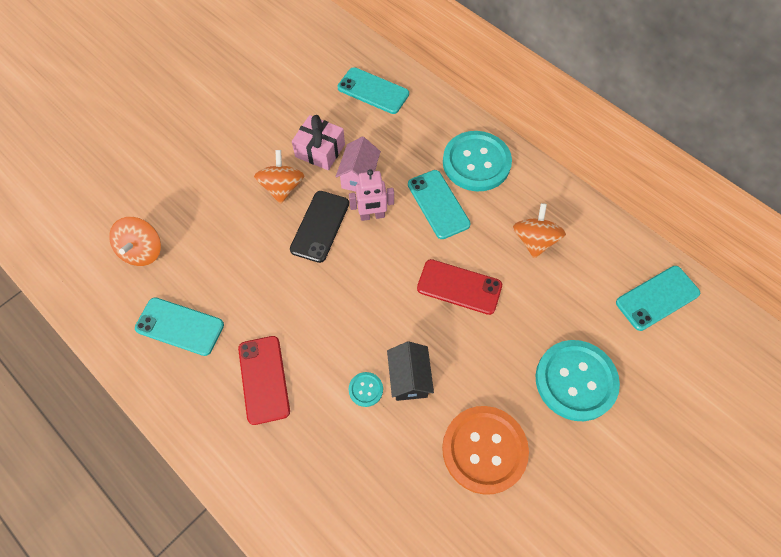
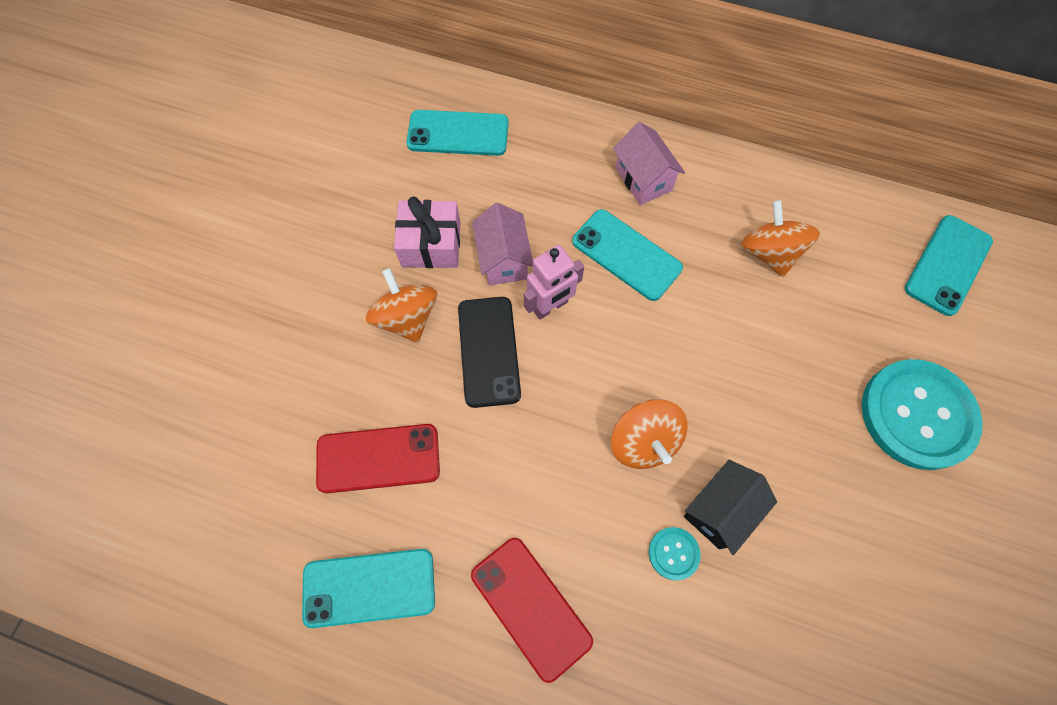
camera: 25 degrees left, 5 degrees up
(142, 251) = (252, 499): orange spinning top -> orange spinning top (643, 441)
(409, 378) = (720, 510): black house -> black house turned 75 degrees clockwise
(459, 287) = (713, 355): red phone -> red phone (378, 458)
(476, 162) = (643, 179): turquoise button -> pink house
(484, 450) = (863, 561): orange button -> none

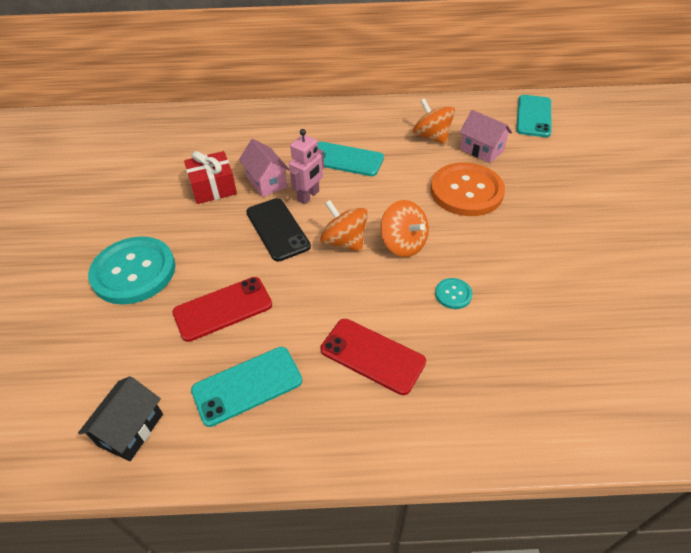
camera: 20 degrees left, 20 degrees down
(407, 318) = (212, 228): orange spinning top -> orange spinning top (344, 241)
(431, 244) = (213, 188): pink gift -> red gift
(458, 133) = (208, 132): turquoise phone -> none
(643, 179) = (338, 124): pink house -> pink house (481, 150)
(720, 510) = (470, 263): black house -> black house (131, 429)
(773, 379) = (466, 191): none -> orange button
(917, 415) = (558, 183): turquoise button -> turquoise button (134, 272)

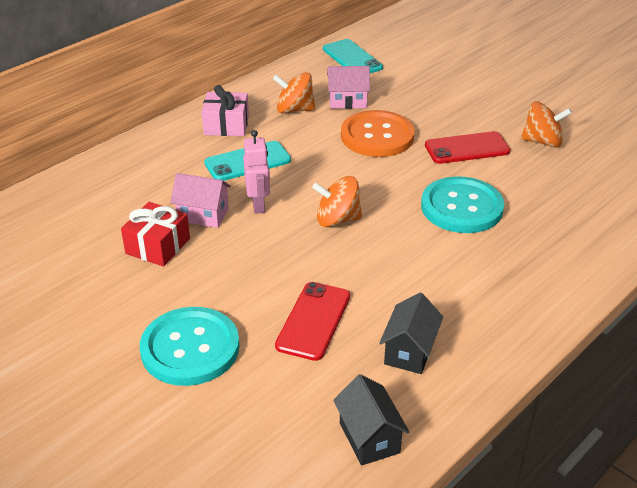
camera: 45 degrees left, 10 degrees down
(247, 385) = (409, 351): turquoise phone -> black house
(277, 229) = (270, 242): black phone -> none
(368, 124) = (226, 125): none -> pink gift
(372, 356) = (464, 276): red phone -> red phone (467, 148)
(403, 244) = (383, 196): orange spinning top -> orange spinning top (542, 142)
(453, 294) = (461, 207): turquoise button -> turquoise button, size x2.35

